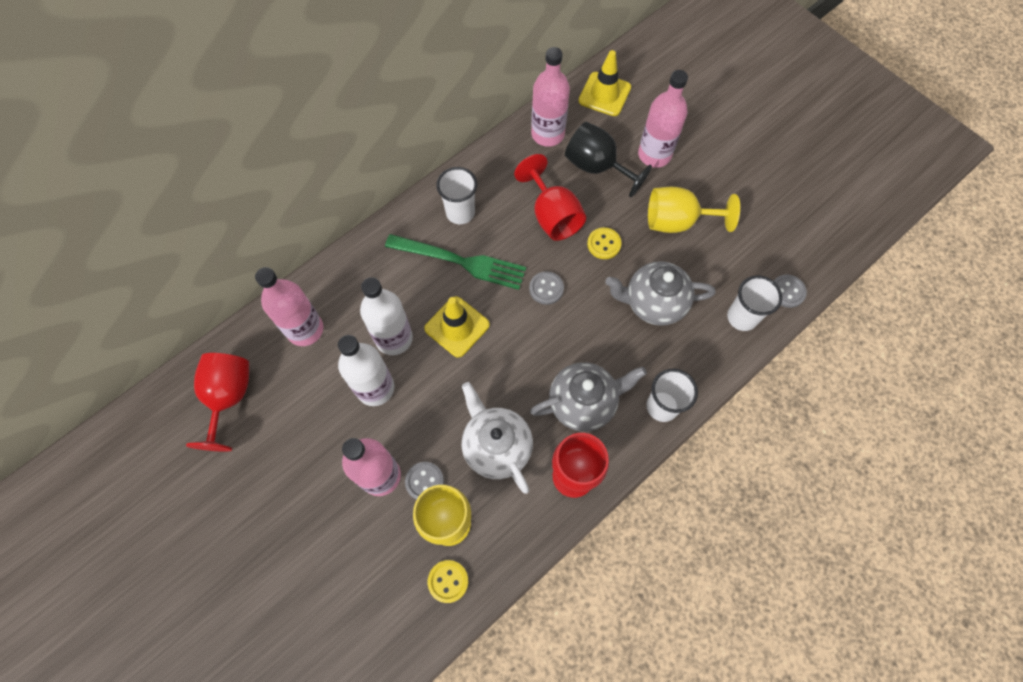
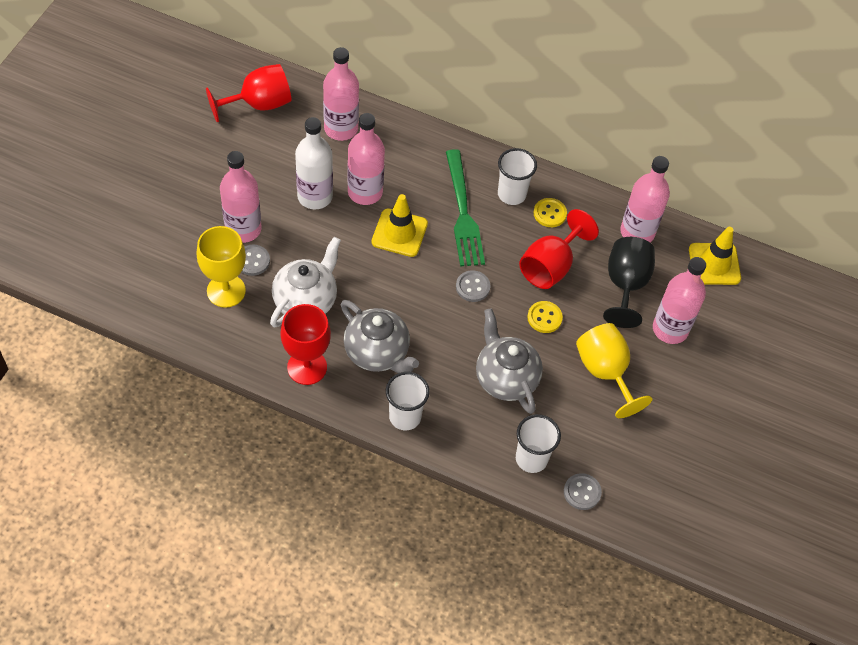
camera: 60 degrees right, 10 degrees down
(394, 338) = (365, 192): white bottle -> pink bottle
(448, 581) = (179, 307): yellow button -> yellow button (549, 213)

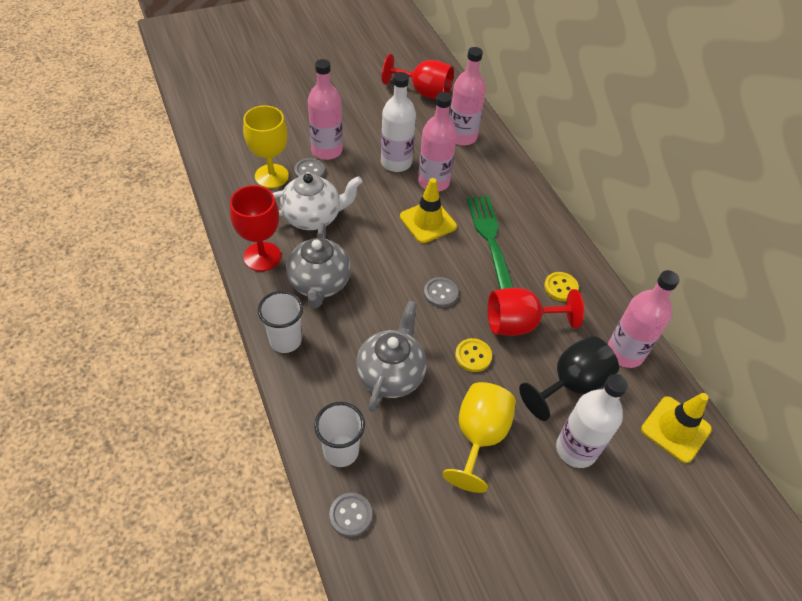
camera: 45 degrees right, 5 degrees down
(463, 213) = (490, 241): green fork -> green fork turned 135 degrees clockwise
(511, 194) = (543, 254): white cup -> none
(670, 329) = (576, 449): pink bottle -> white bottle

